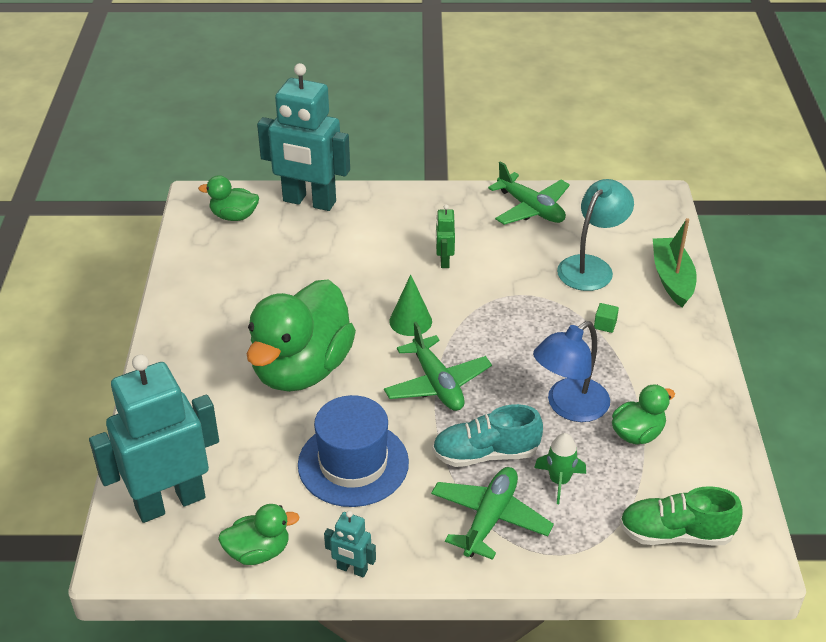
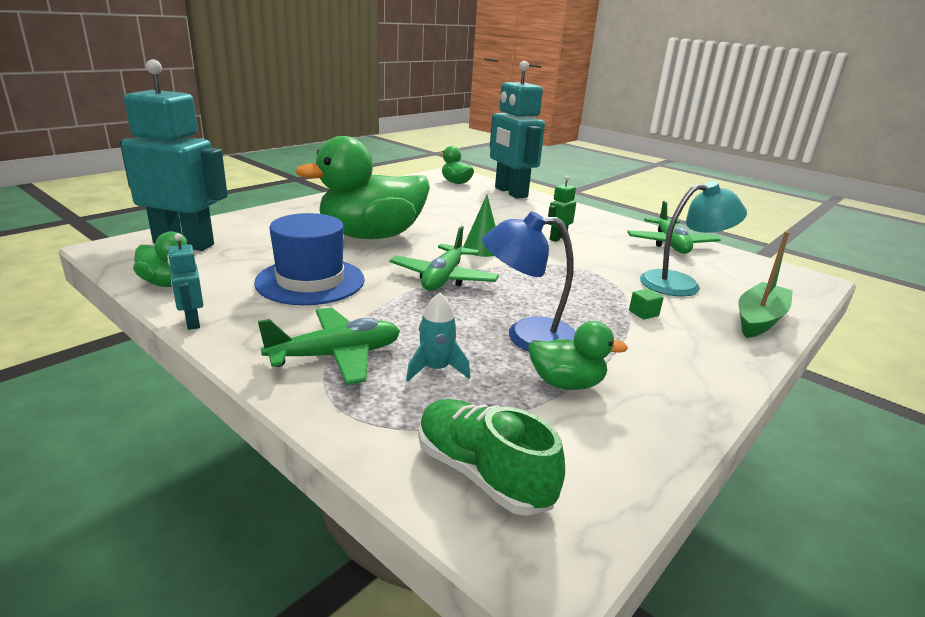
camera: 40 degrees right, 15 degrees down
(485, 454) = (407, 323): turquoise shoe -> none
(559, 481) = (436, 369): green rocket -> turquoise rocket

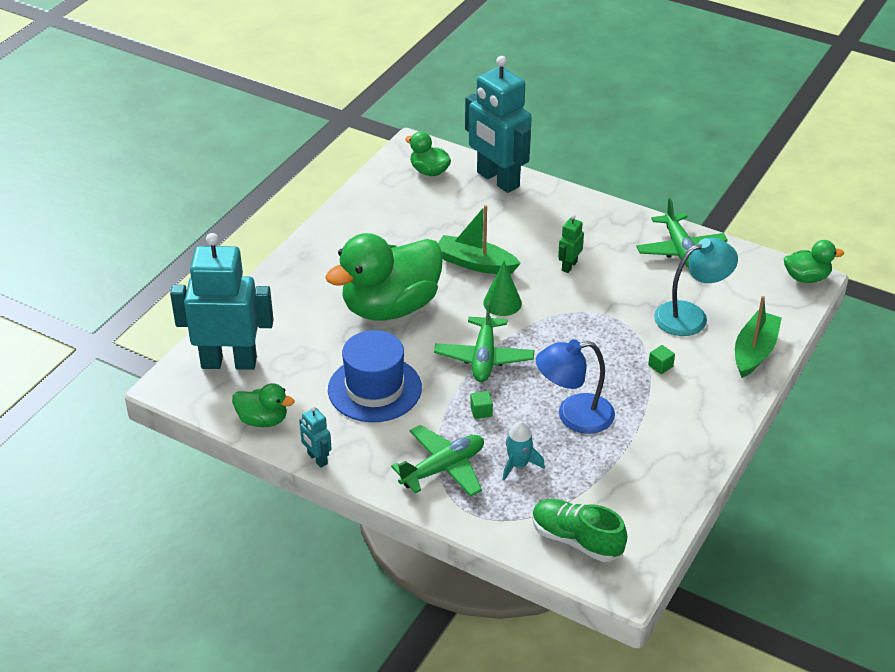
camera: 10 degrees left, 15 degrees up
(416, 315) = (481, 411): none -> green cube
(468, 225) = (475, 263): none -> green boat
(566, 383) = (612, 457): green duck -> green duck (806, 278)

